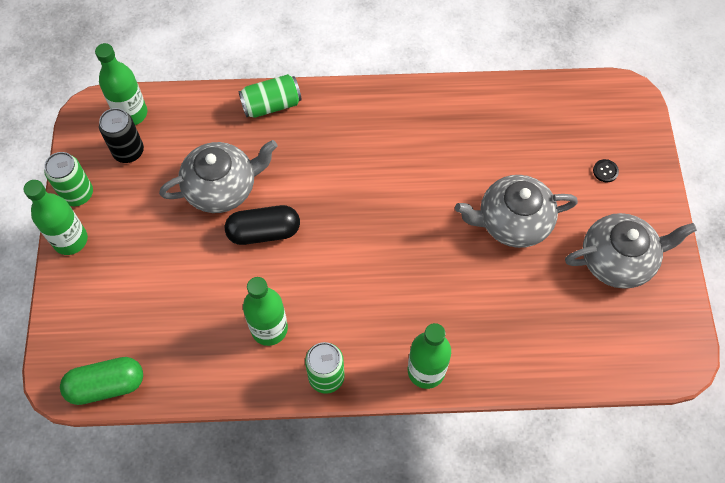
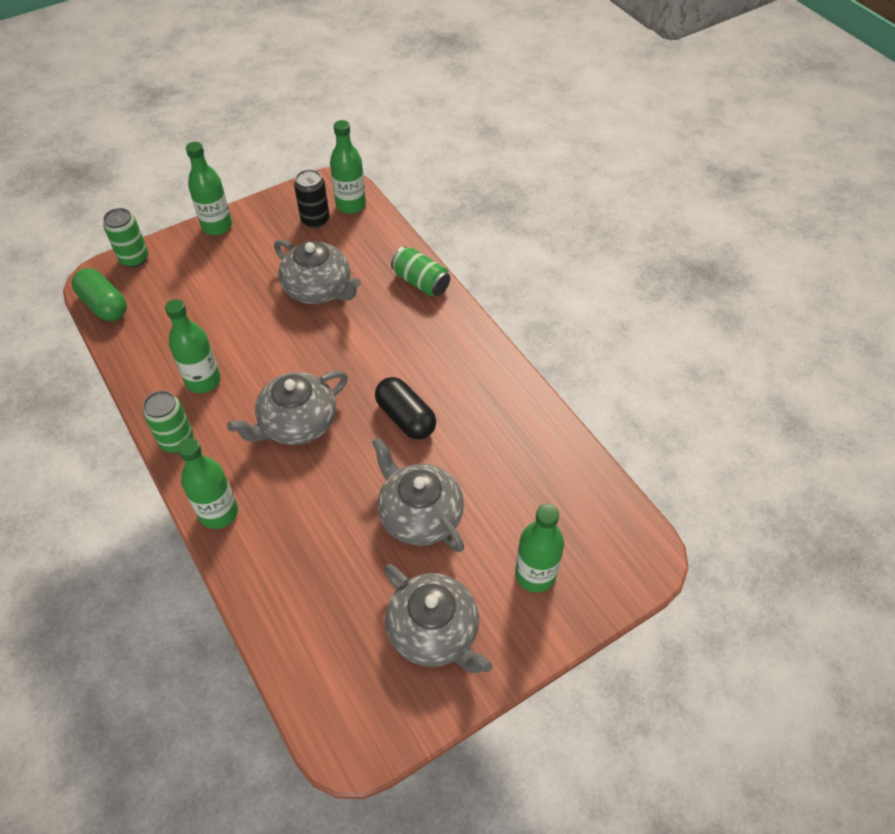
camera: 60 degrees right, 10 degrees down
(78, 194) = (259, 211): green can -> green can (134, 258)
(264, 232) = (293, 335): black capsule -> black capsule (406, 418)
(368, 271) = (297, 423): none -> grey teapot
(605, 171) = (535, 574): black button -> green bottle

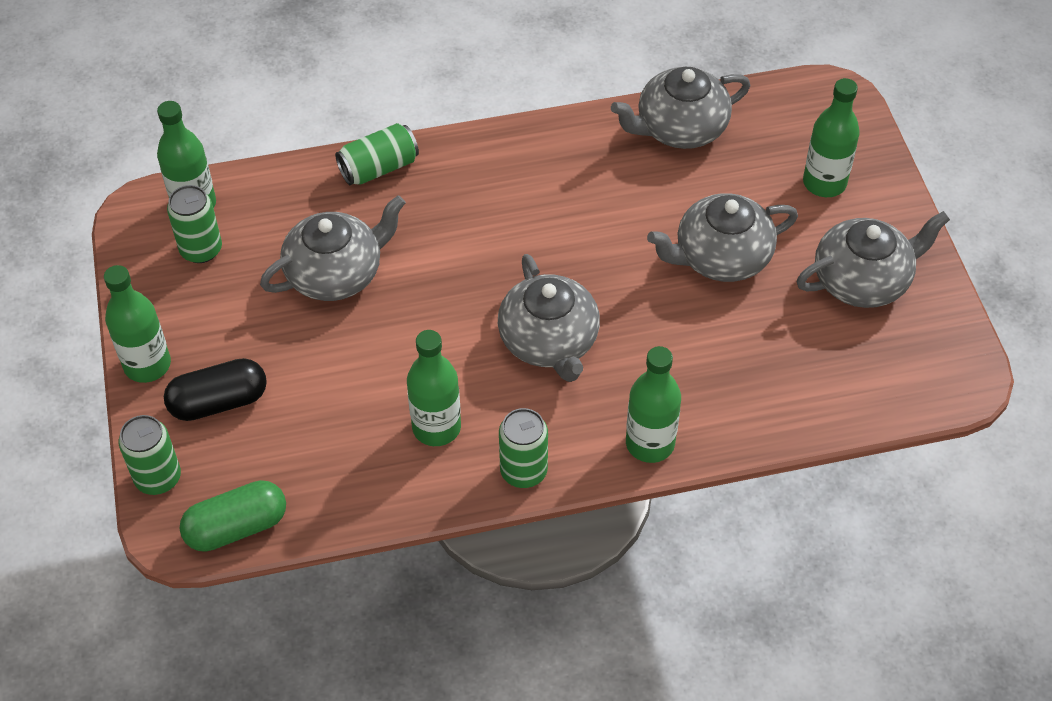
camera: 70 degrees left, 0 degrees up
(315, 220) = (201, 249): black can -> green can
(406, 418) = (585, 236): black capsule -> black capsule (219, 402)
(547, 451) = (680, 128): none -> grey teapot

